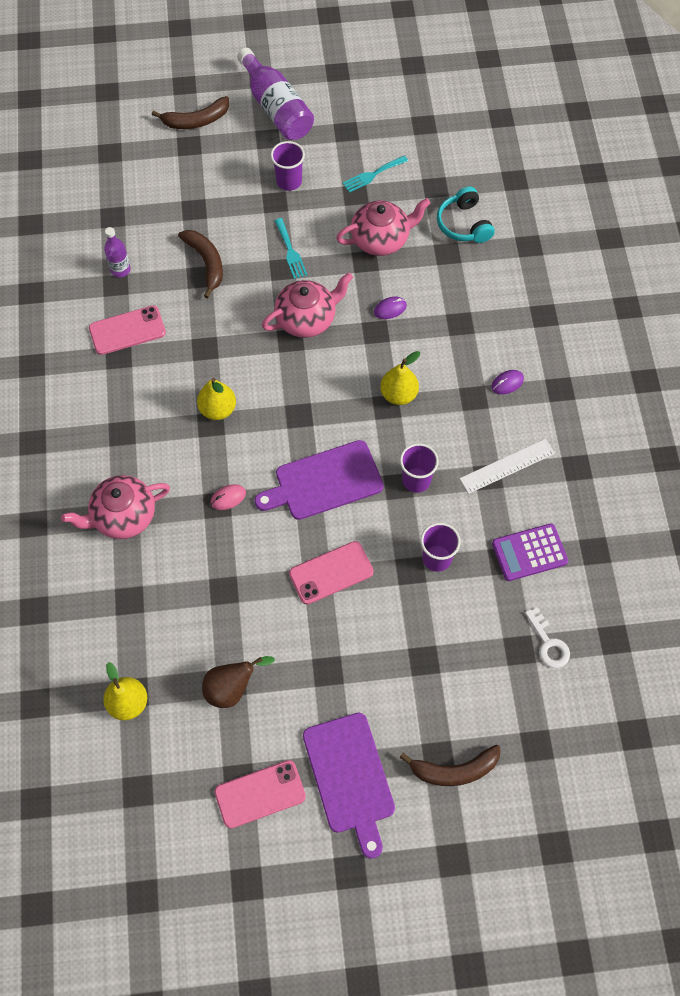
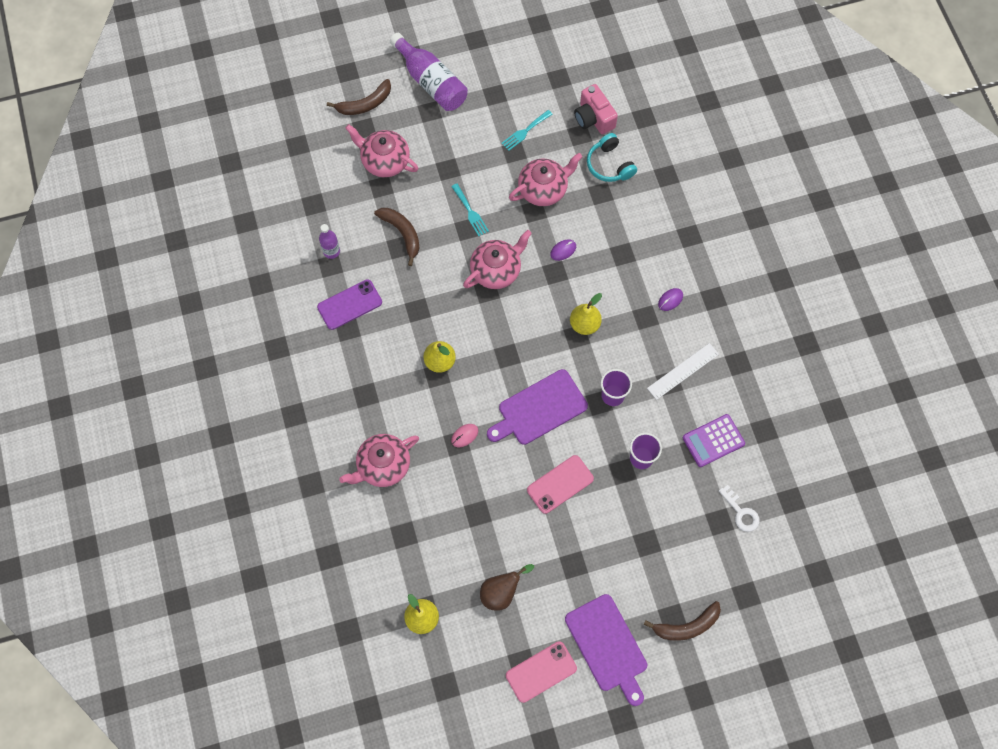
camera: 10 degrees left, 5 degrees up
(127, 330) = (349, 305): pink phone -> purple phone
(204, 183) = (384, 161): none -> pink teapot
(289, 181) = (456, 148): purple cup -> none
(455, 172) = (593, 118): none -> pink camera

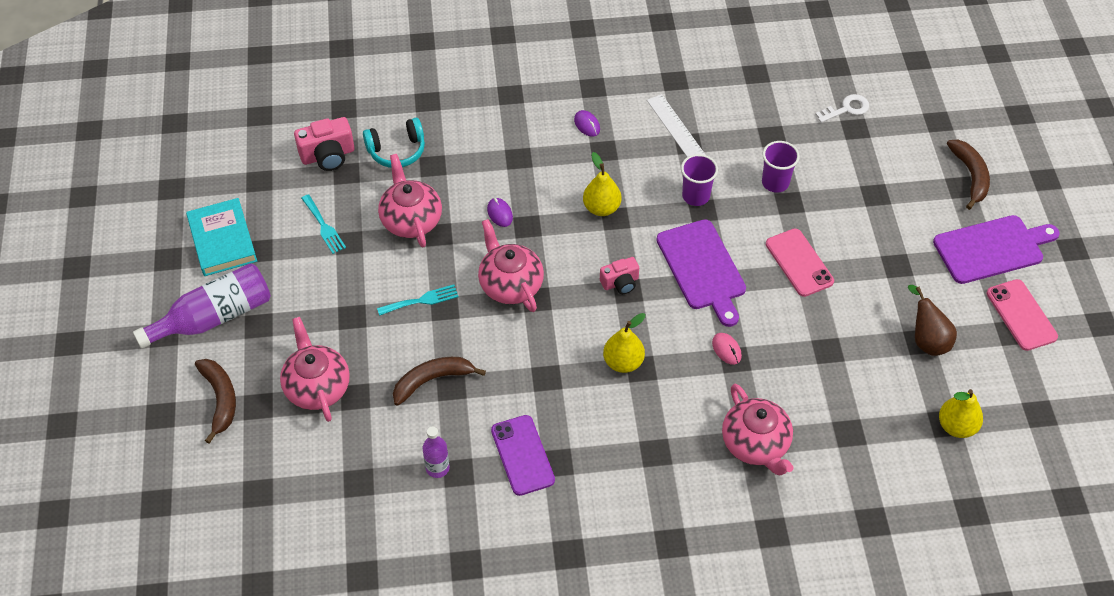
camera: 80 degrees left, 15 degrees down
(384, 161) = (317, 387): pink teapot -> pink teapot turned 120 degrees clockwise
(499, 69) = (222, 240): none -> turquoise book
(513, 349) = (620, 283): none -> pink camera
(713, 441) = (762, 117): purple calculator -> none

